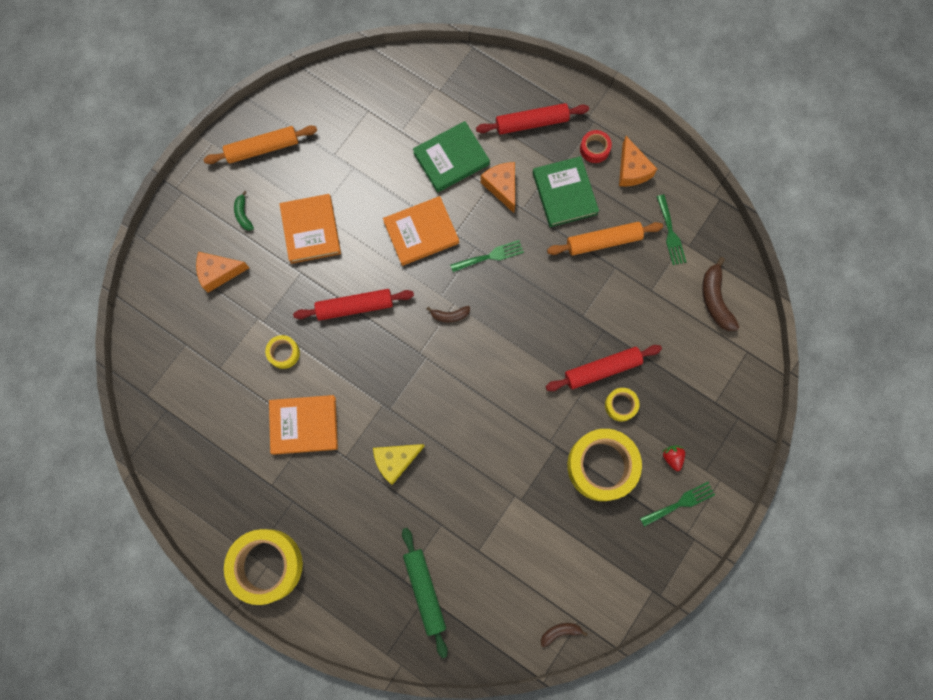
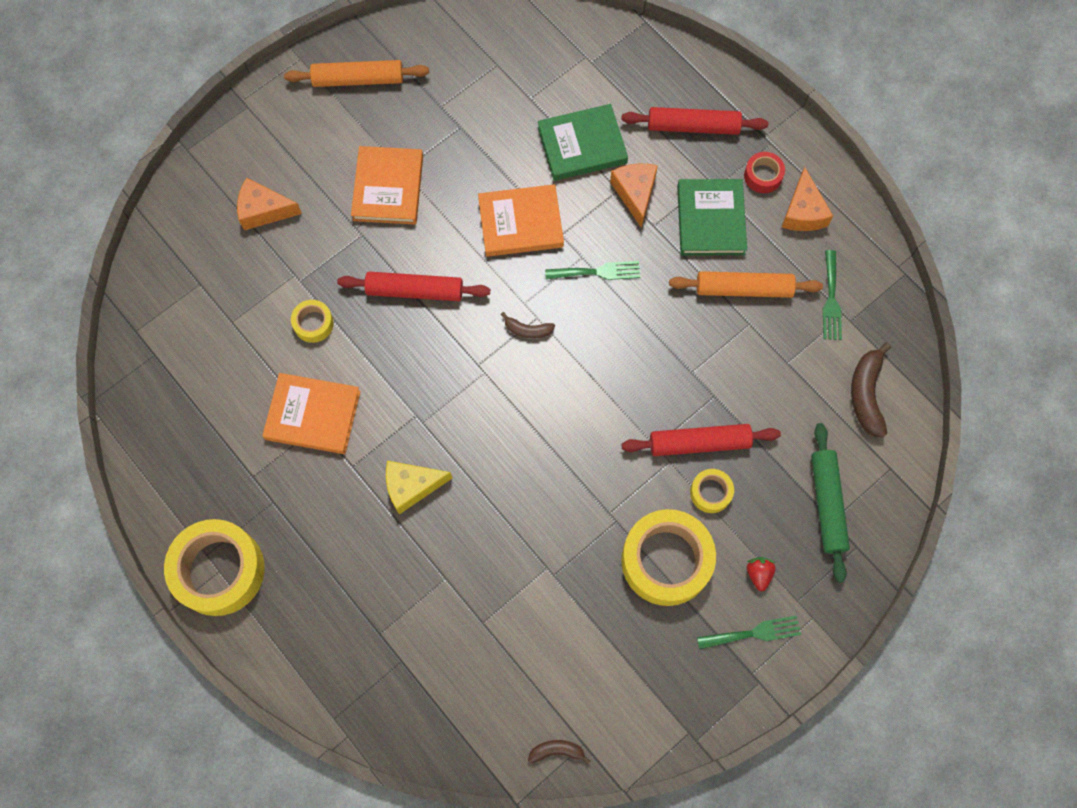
camera: 15 degrees right, 5 degrees down
(243, 214) = (313, 150): green banana -> none
(424, 591) = (402, 653): green rolling pin -> green rolling pin (827, 504)

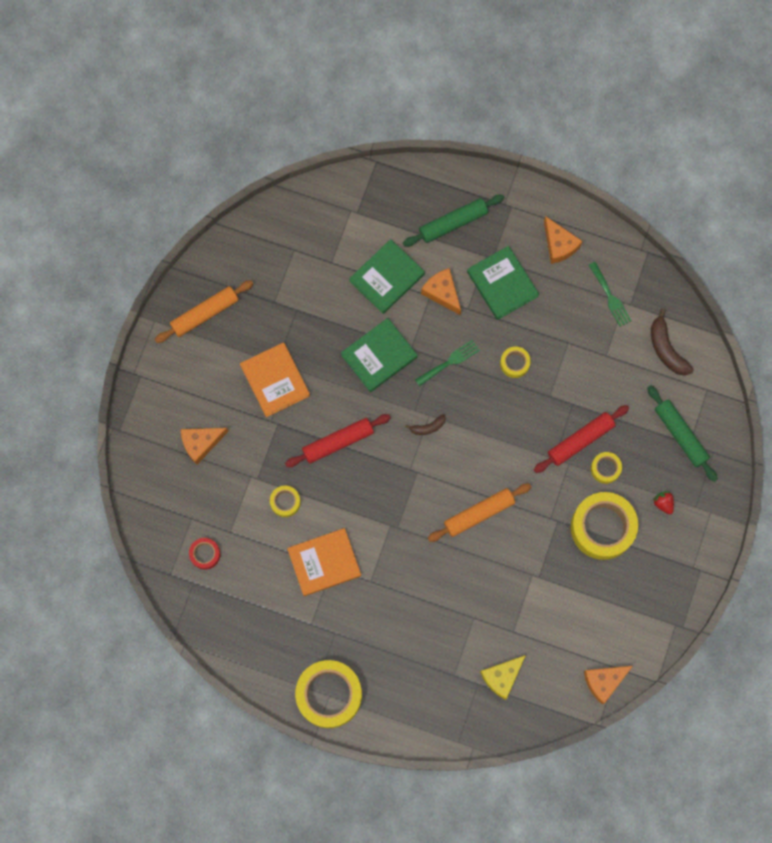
camera: 30 degrees left, 5 degrees up
(411, 486) = (416, 572): yellow cheese -> yellow cheese (502, 677)
(520, 223) = (379, 356): orange book -> green book
(557, 751) = (604, 681): brown banana -> orange cheese
(672, 314) = (514, 363): none -> yellow tape
(693, 126) = (453, 223): red rolling pin -> green rolling pin
(743, 289) = (550, 320): orange rolling pin -> orange rolling pin (479, 513)
(754, 633) = (680, 542): green fork -> none
(763, 176) = (519, 233): red tape -> red tape (205, 554)

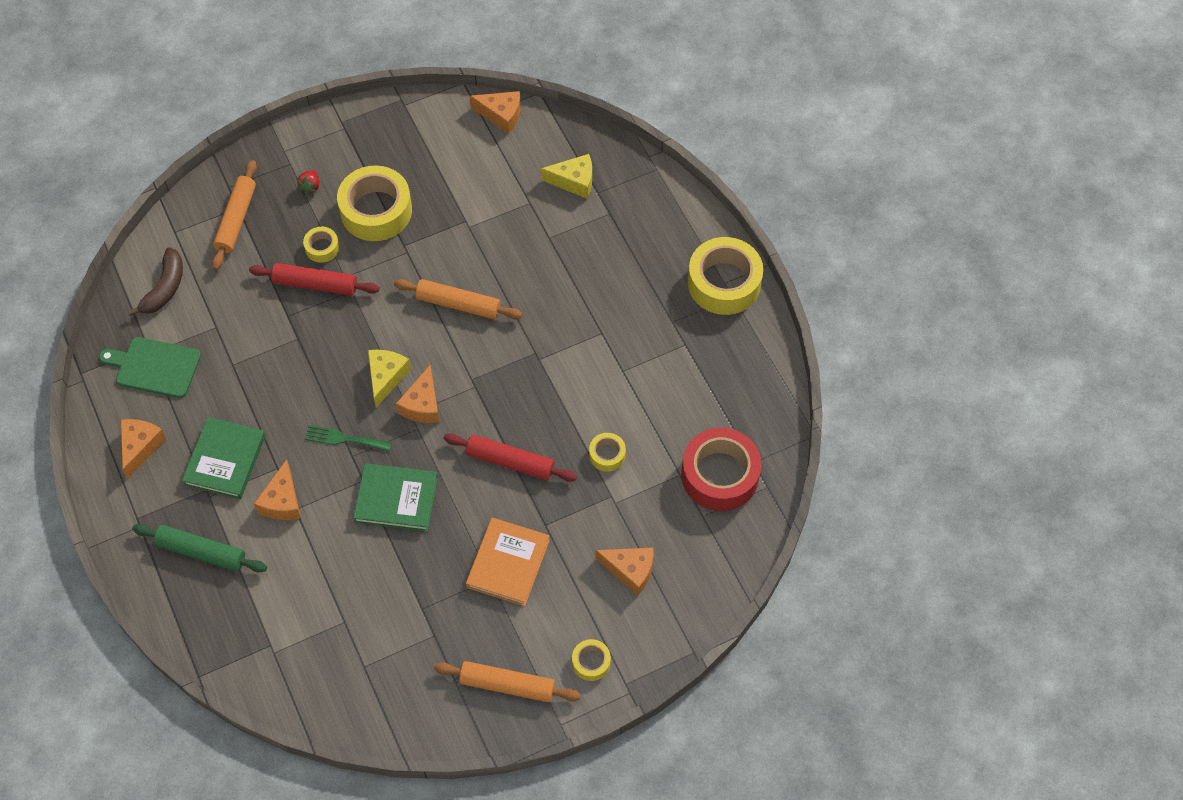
camera: 135 degrees left, 15 degrees down
(205, 554) = (720, 475): red tape -> red tape, size x2.12
(324, 562) = (624, 379): orange book -> none
(387, 277) = (312, 560): green book -> none
(428, 427) = (422, 404): brown banana -> orange cheese
(468, 423) = (386, 377): none -> yellow cheese
(514, 363) = (294, 388): yellow tape -> yellow tape (591, 662)
(610, 297) = (155, 367): green fork -> green cutting board
(680, 435) = (236, 219): green rolling pin -> orange rolling pin

